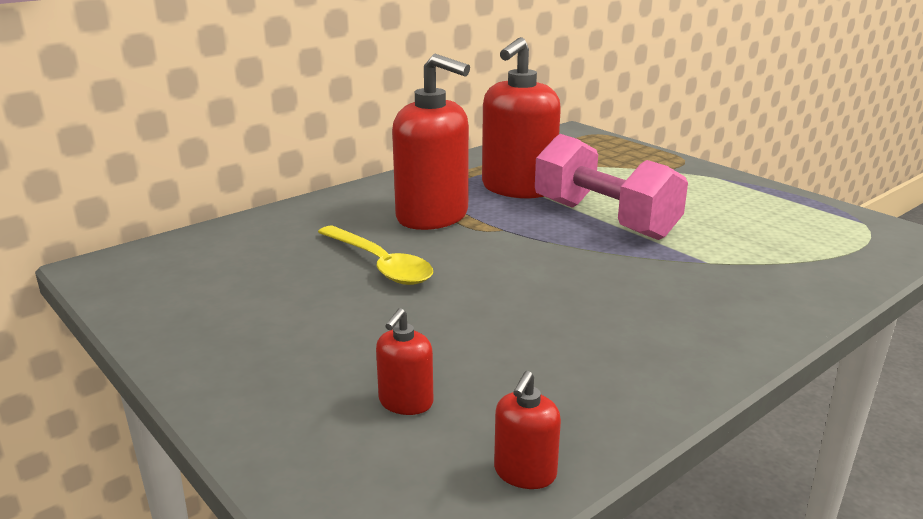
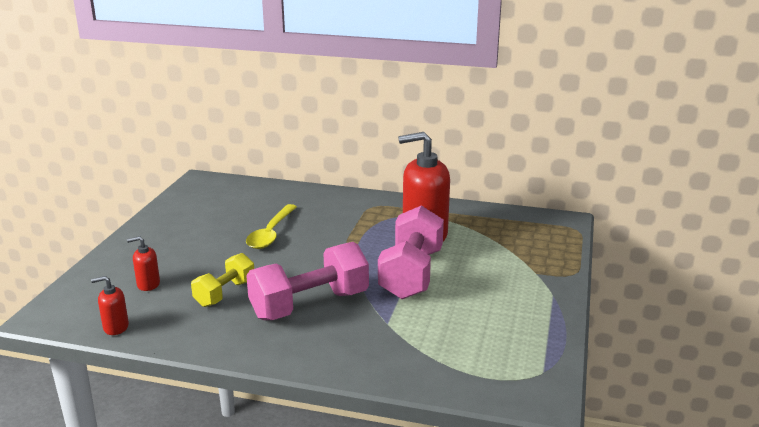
camera: 55 degrees right, 0 degrees up
(433, 216) = (347, 225): red soap dispenser -> none
(518, 342) = (225, 293): none -> yellow dumbbell
(618, 293) = (309, 305): none -> pink dumbbell

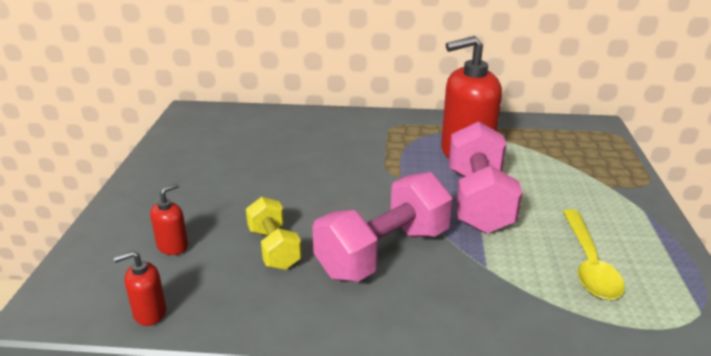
camera: 10 degrees left, 5 degrees up
(148, 284) = (173, 246): red soap dispenser -> red soap dispenser turned 150 degrees clockwise
(225, 293) = (274, 248): yellow dumbbell -> yellow dumbbell turned 45 degrees counterclockwise
(271, 233) = (296, 166): yellow spoon -> yellow spoon (588, 264)

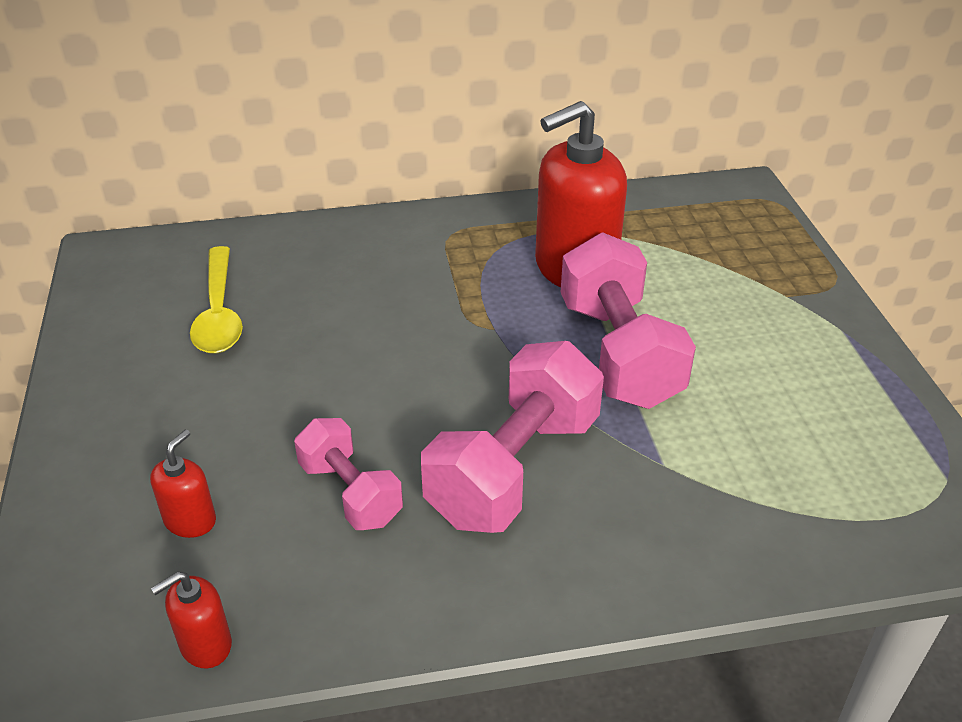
camera: 15 degrees left, 10 degrees up
(274, 248) = (350, 493): yellow dumbbell -> pink dumbbell
(588, 264) = (793, 431): yellow spoon -> yellow spoon (219, 313)

